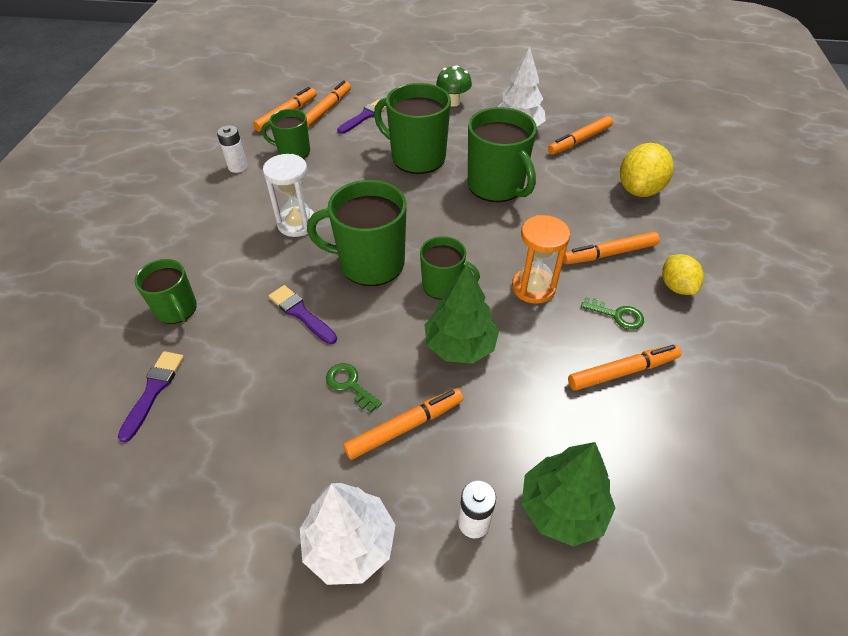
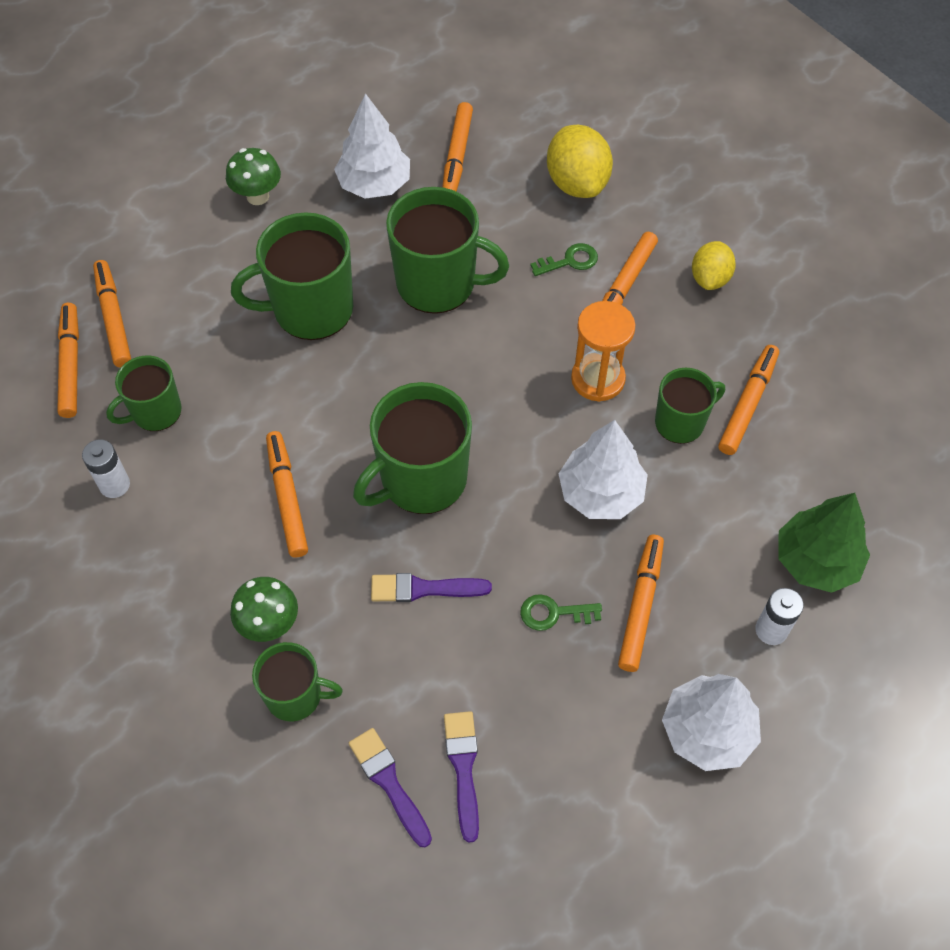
camera: 45 degrees left, 10 degrees up
(212, 269) = (269, 624): none -> green mushroom
(297, 223) = (287, 498): white hourglass -> orange marker
(364, 116) = (176, 295): purple brush -> purple brush (463, 769)
(443, 285) = (518, 445): green mug -> green mug (681, 422)
(460, 346) = (600, 493): green tree -> white tree
(617, 315) = (693, 350): green key -> green key (570, 261)
(676, 286) = (710, 278): yellow lemon -> yellow lemon turned 75 degrees clockwise

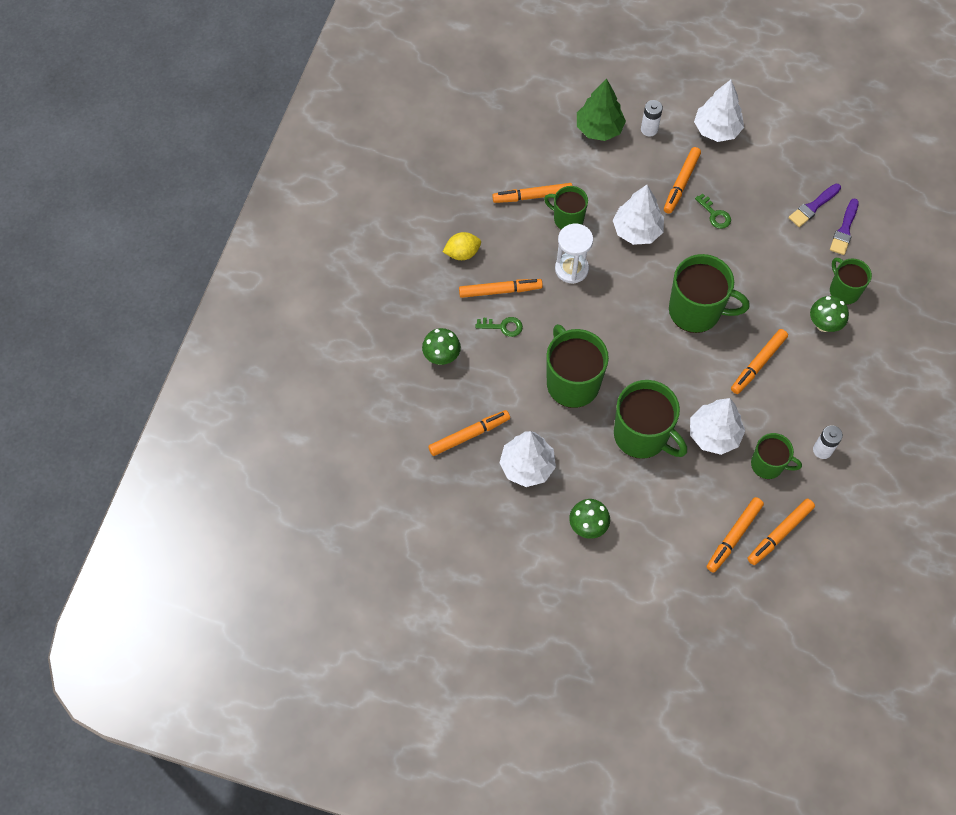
camera: 125 degrees left, 5 degrees up
(244, 382) = (714, 434): none -> white tree
(424, 589) = (749, 273): purple brush -> none
(570, 261) = (503, 326): green key -> green key turned 150 degrees clockwise
(577, 183) = (441, 357): yellow lemon -> green mushroom
(598, 379) = (571, 269): orange hourglass -> white hourglass
(640, 606) = (681, 183): orange marker -> orange marker turned 45 degrees counterclockwise

